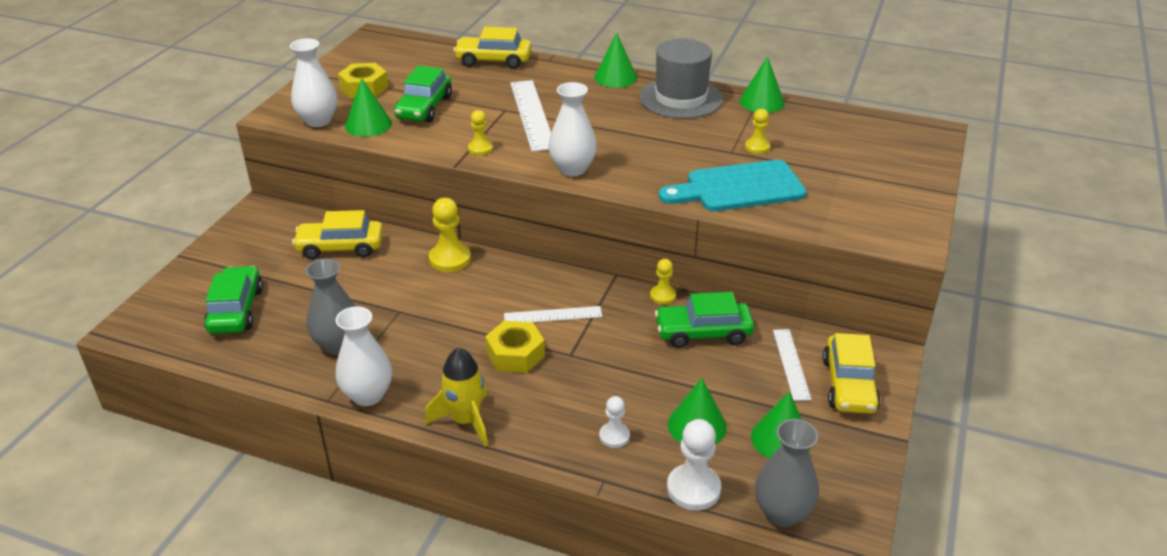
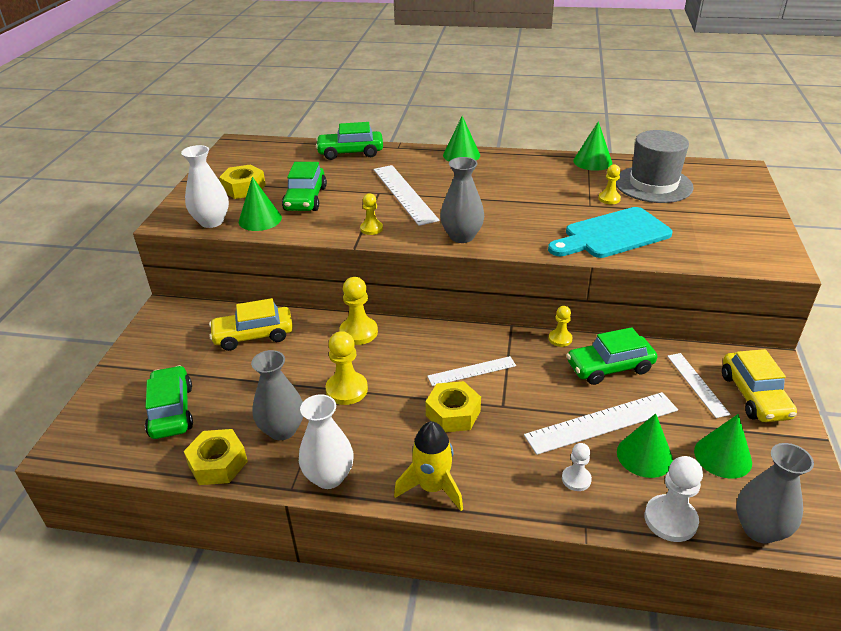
camera: 10 degrees left, 0 degrees up
(265, 366) = (218, 463): none -> yellow nut
(416, 315) = (347, 390): none -> yellow pawn
(493, 60) = (350, 152): yellow car -> green car
(572, 169) = (462, 236): white vase -> grey vase
(667, 387) = (602, 423): none -> white ruler
(680, 98) = (524, 166): grey hat -> grey hat (653, 184)

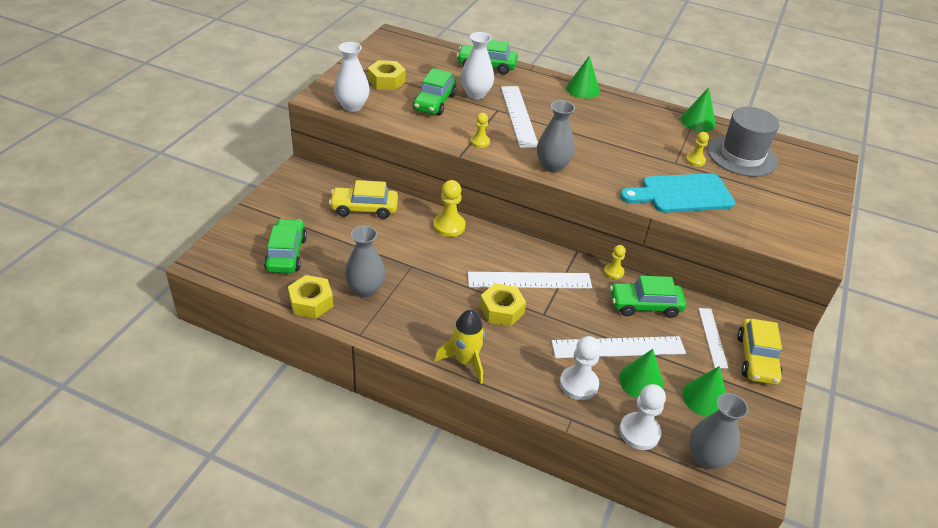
camera: 10 degrees right, 5 degrees up
(260, 219) = (391, 113): green cone -> none
(329, 477) = (390, 333): white vase -> white vase (475, 94)
(347, 390) = (424, 270): yellow pawn -> none
(472, 371) = (529, 280): white ruler -> white ruler, size x1.65
(576, 479) = (578, 384): white pawn -> white pawn, size x1.67

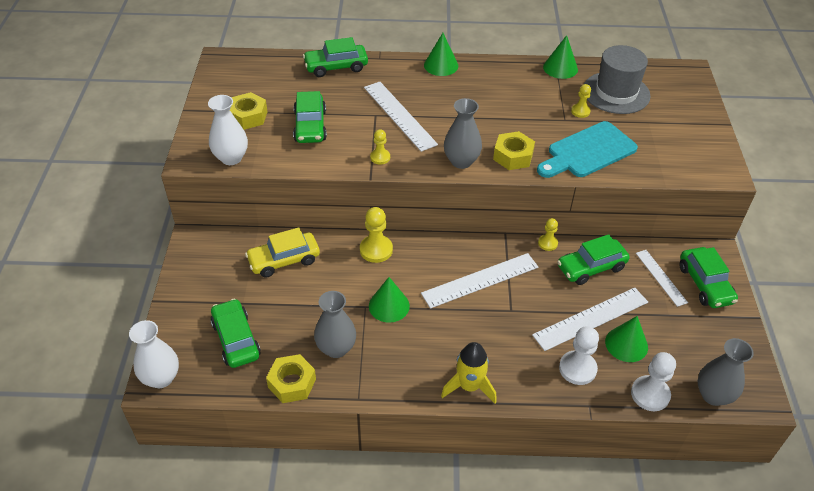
camera: 20 degrees left, 5 degrees up
(475, 94) = (344, 103): white vase -> white vase (161, 378)
(501, 310) = (472, 321): yellow nut -> yellow nut (513, 156)
(705, 398) = (684, 339): green cone -> green cone (389, 306)
(756, 358) = (705, 284): yellow car -> green car

